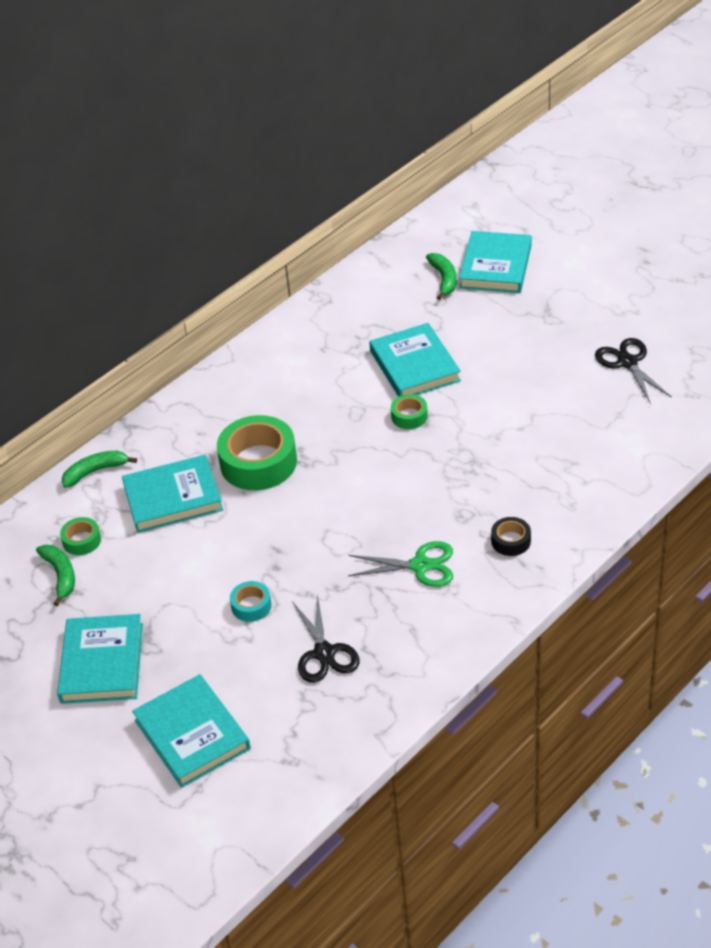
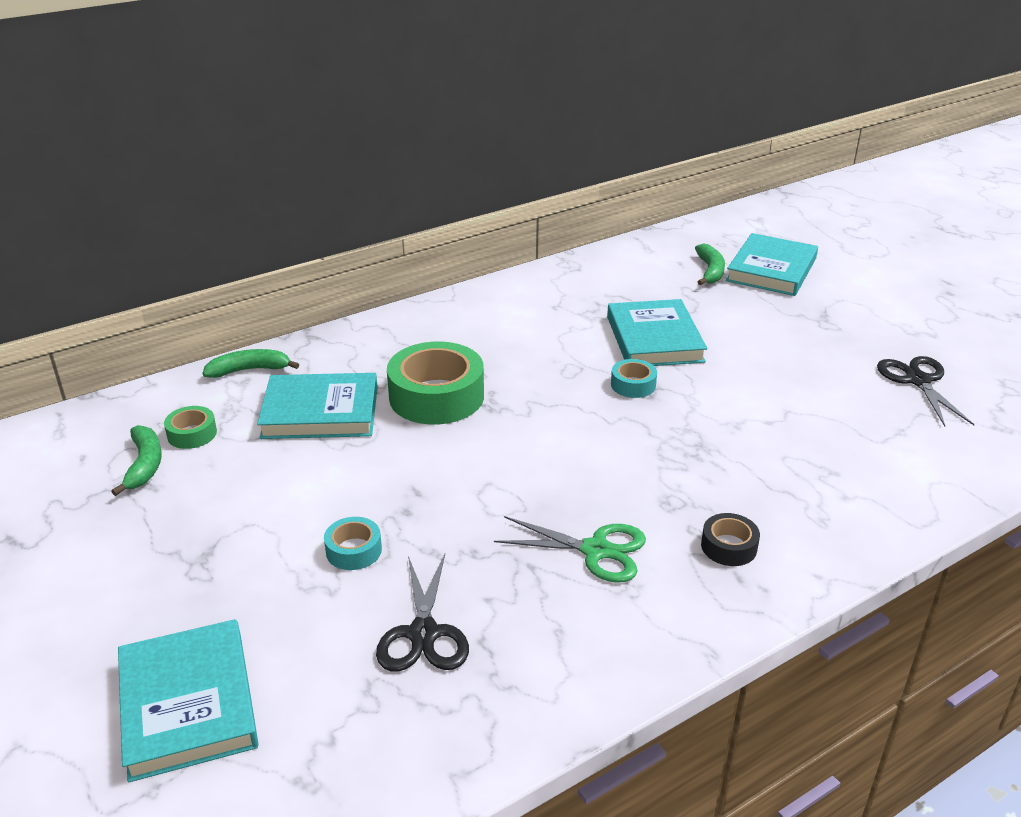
camera: 10 degrees right, 10 degrees down
(102, 663) = (129, 577): turquoise book -> none
(409, 416) = (633, 385): green tape -> turquoise tape

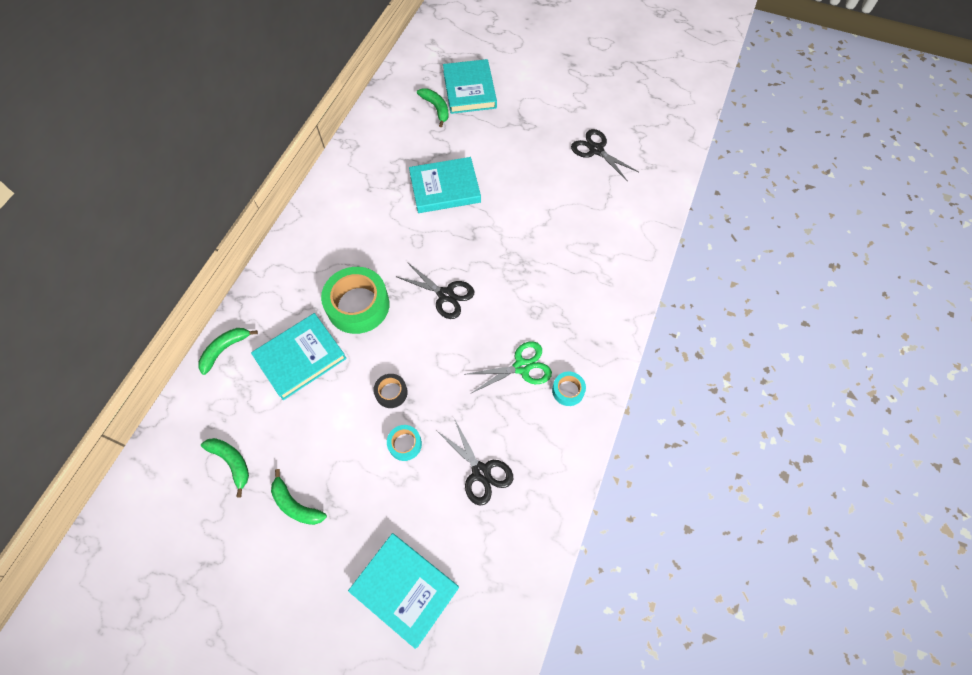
camera: 35 degrees left, 30 degrees up
(163, 539) = (296, 505): none -> green banana
(192, 434) = (238, 421): green tape -> none
(557, 433) = (445, 295): none -> black scissors
(633, 385) = (459, 233): turquoise tape -> turquoise tape (568, 390)
(654, 339) = (445, 188): turquoise book -> turquoise book turned 60 degrees counterclockwise
(729, 546) = (579, 325): black tape -> black tape (391, 392)

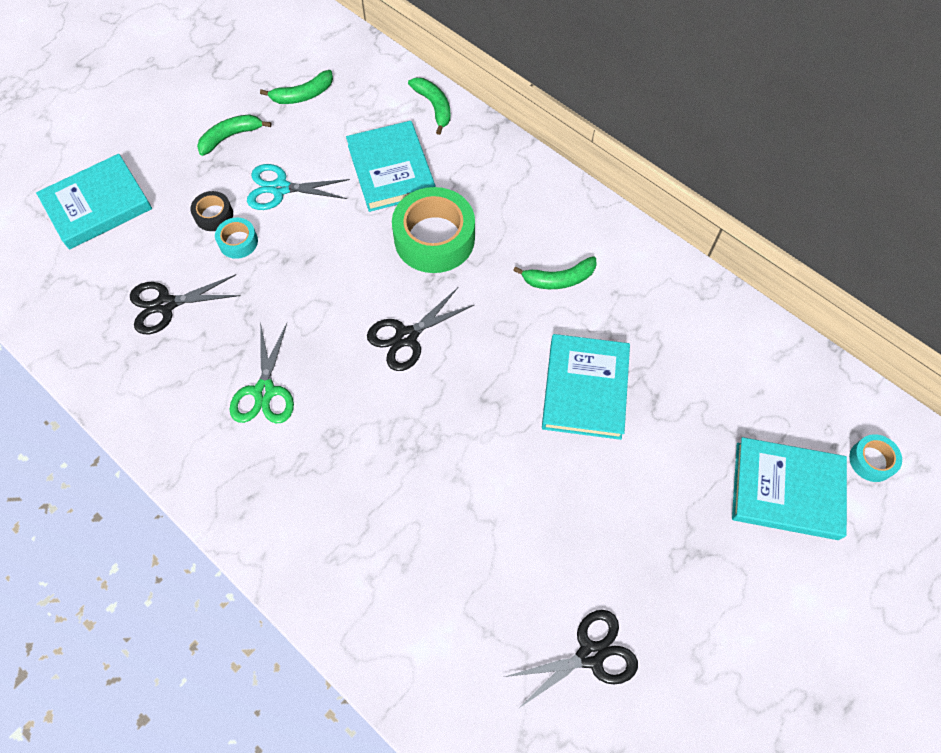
camera: 110 degrees right, 0 degrees up
(342, 435) = (280, 188): none -> turquoise scissors
(391, 392) = (304, 244): black tape -> black tape (214, 215)
(436, 108) = (754, 425): green banana -> green banana (559, 279)
(568, 390) = (206, 433): turquoise tape -> turquoise tape (871, 460)

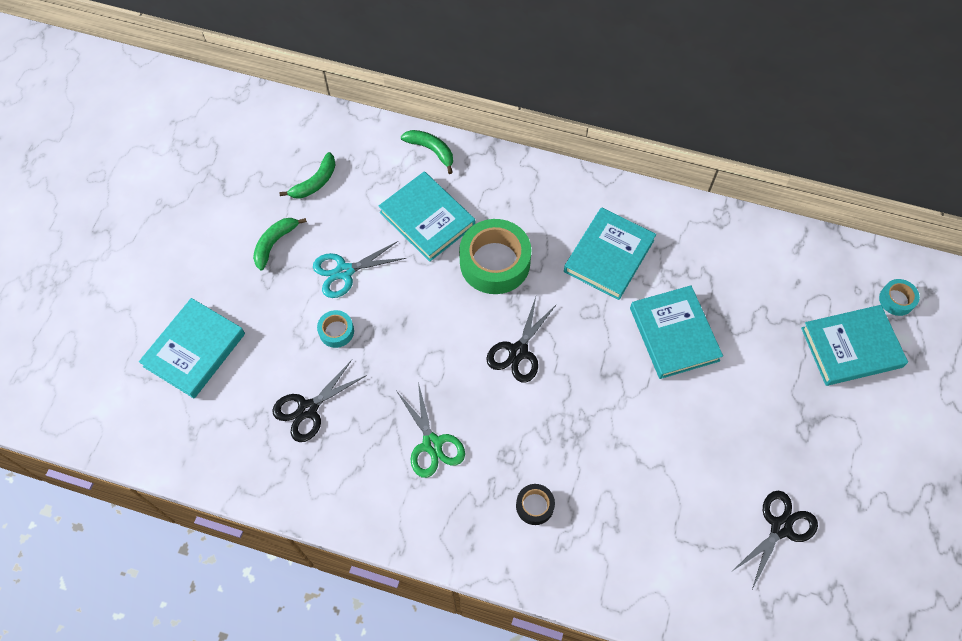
camera: 25 degrees left, 0 degrees up
(214, 215) = (302, 317): black tape -> black tape (534, 506)
(559, 279) = (609, 256): green banana -> turquoise book

